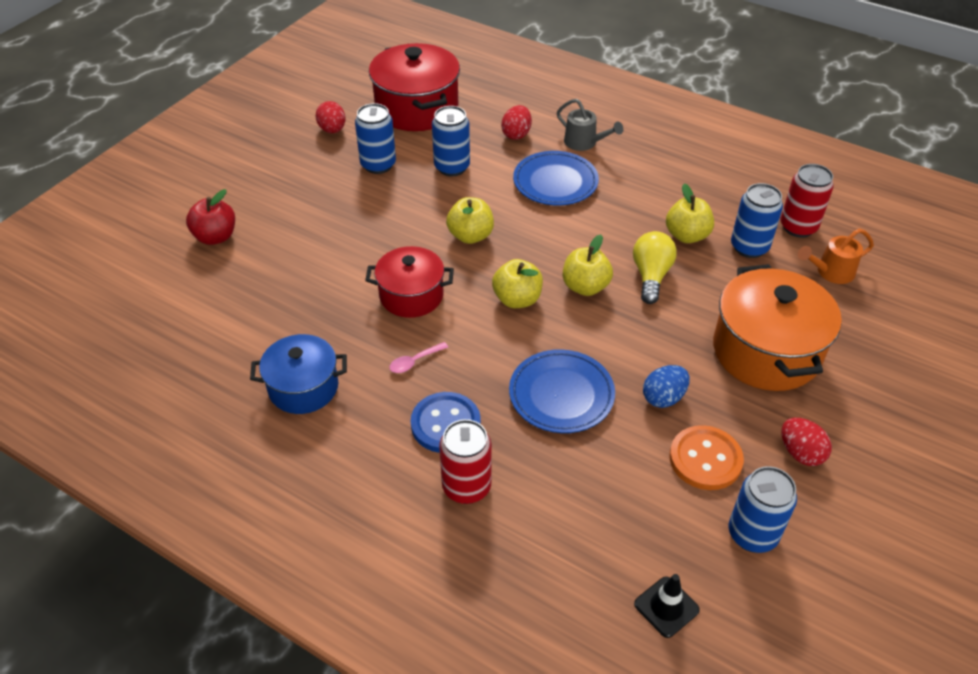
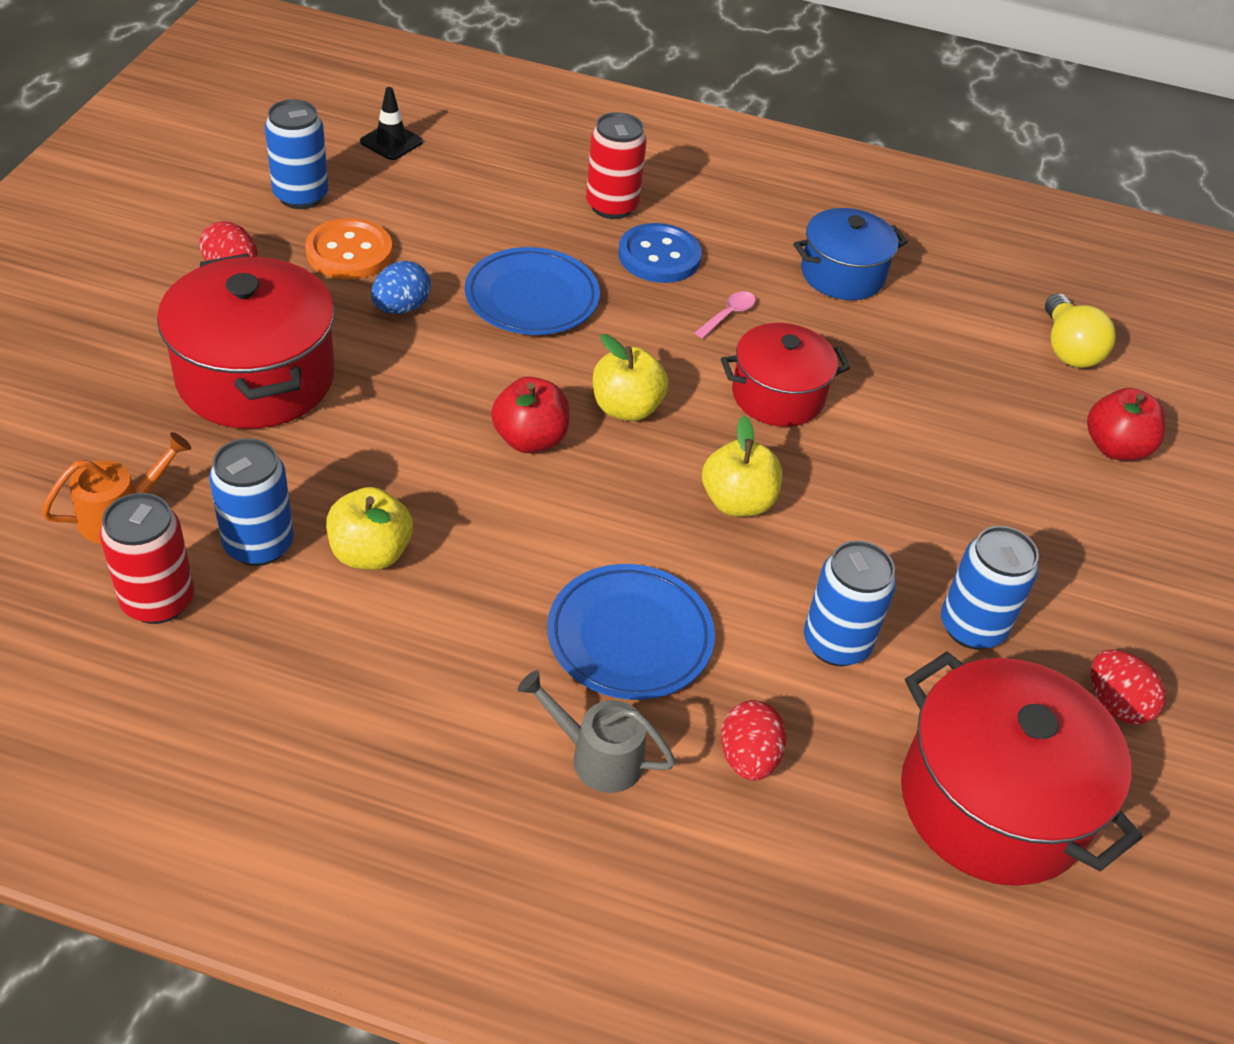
camera: 160 degrees right, 0 degrees up
(585, 287) = (530, 439): yellow apple -> red apple
(651, 276) = (429, 470): yellow light bulb -> yellow light bulb (1068, 349)
(766, 351) = (256, 378): orange pot -> red pot

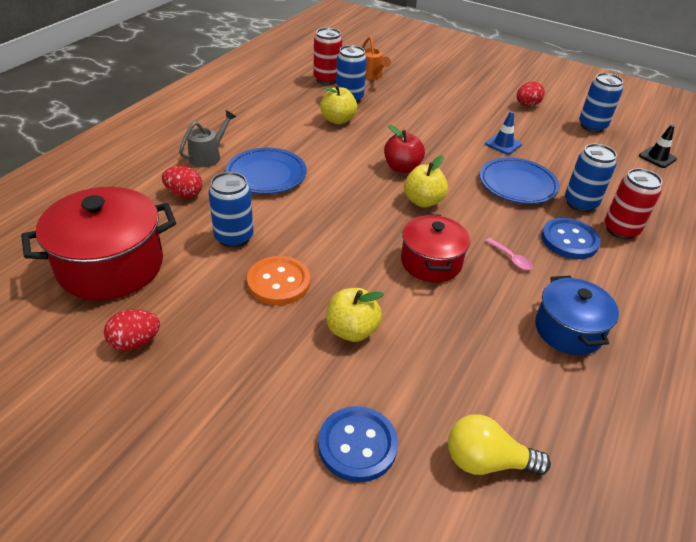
camera: 105 degrees right, 5 degrees down
(256, 378) = (449, 105): red pot -> none
(349, 252) = (547, 135): orange button -> orange button (278, 282)
(401, 308) = (503, 144): blue egg -> blue traffic cone
(737, 502) = (343, 225): yellow apple -> yellow apple (352, 330)
(972, 627) = (220, 294): blue can -> blue can (580, 203)
(1115, 448) = (357, 445): red apple -> blue button

